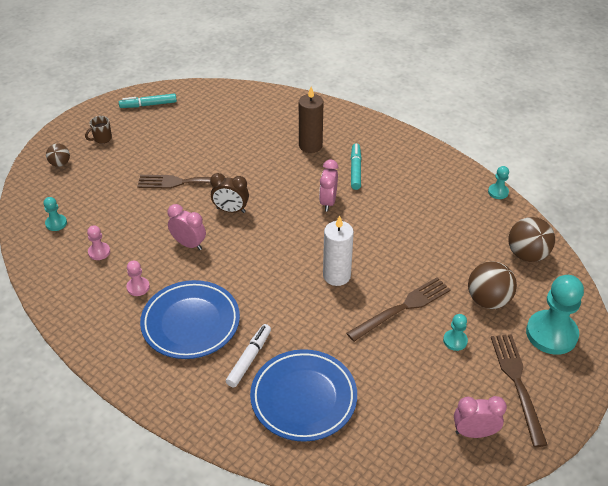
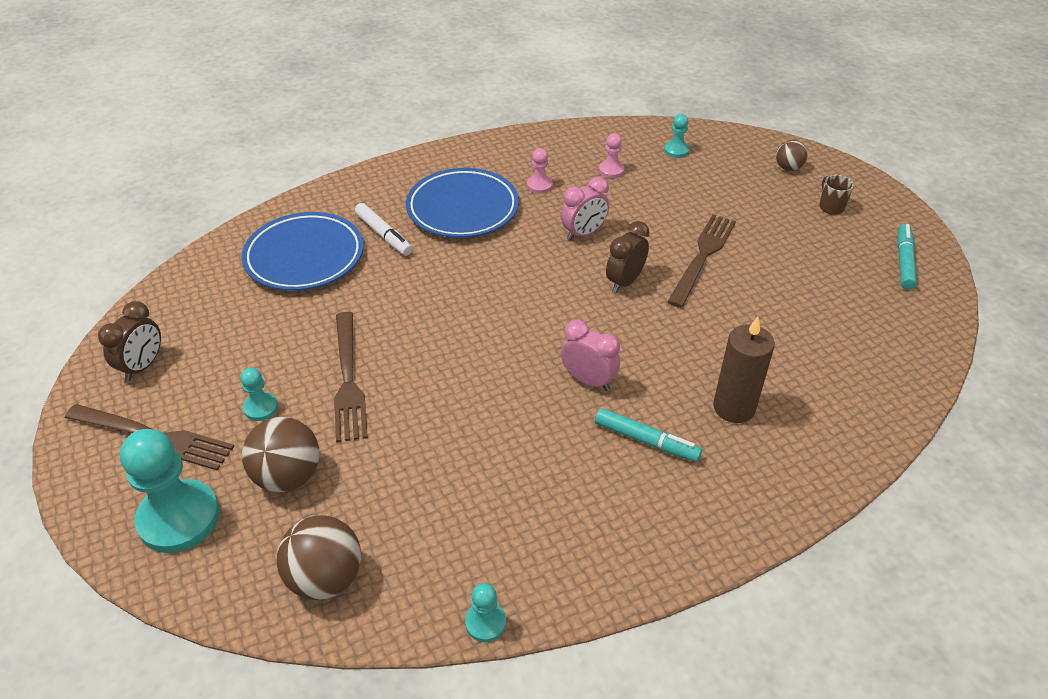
camera: 115 degrees right, 0 degrees up
(336, 276) = (445, 339): white candle -> none
(474, 432) = (143, 366): pink clock -> brown clock

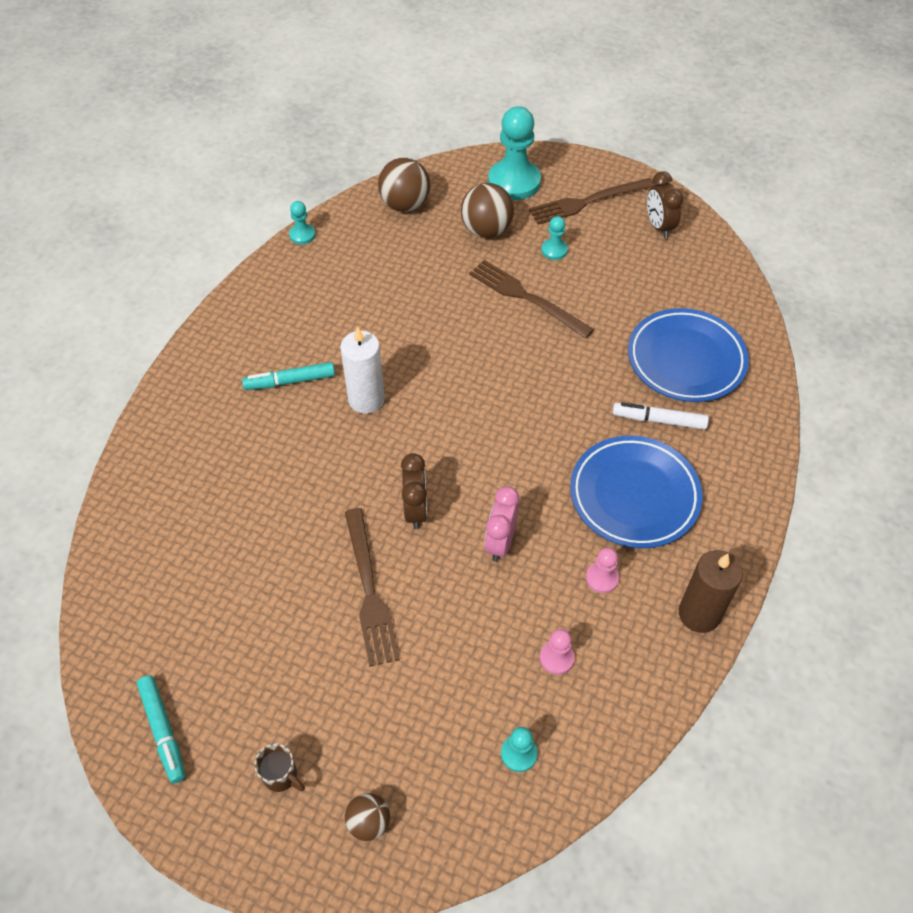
camera: 140 degrees right, 10 degrees up
(588, 380) = (366, 399): pink clock -> white candle
(734, 407) = (244, 446): brown candle -> brown candle (699, 614)

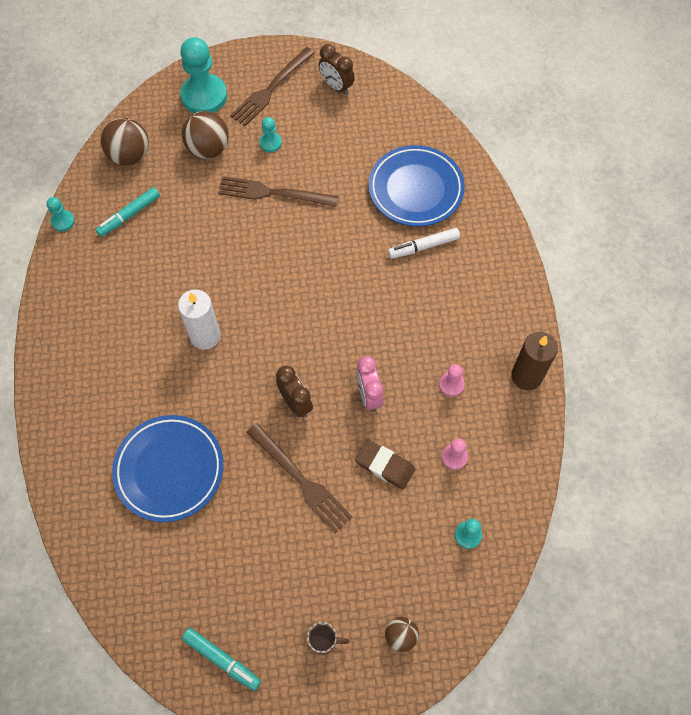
camera: 30 degrees left, 10 degrees up
(290, 381) = (136, 350): turquoise marker -> turquoise marker (129, 215)
(470, 625) = (384, 465): none -> brown eraser
(634, 495) = (438, 312): blue plate -> blue plate (169, 470)

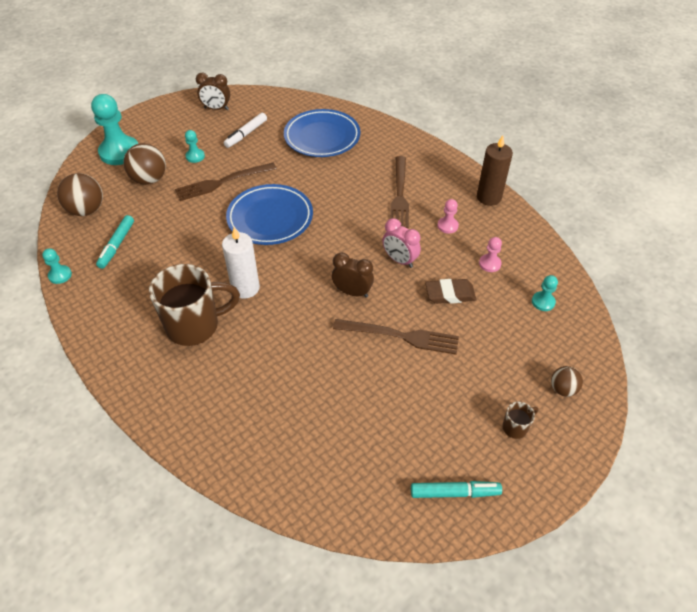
camera: 35 degrees left, 15 degrees down
(135, 349) = (195, 326): none -> brown mug
(169, 470) = (293, 388): blue plate -> blue plate (270, 218)
(271, 89) = (169, 128): brown fork -> brown fork (399, 195)
(423, 246) = (356, 163): white marker -> white marker (246, 134)

